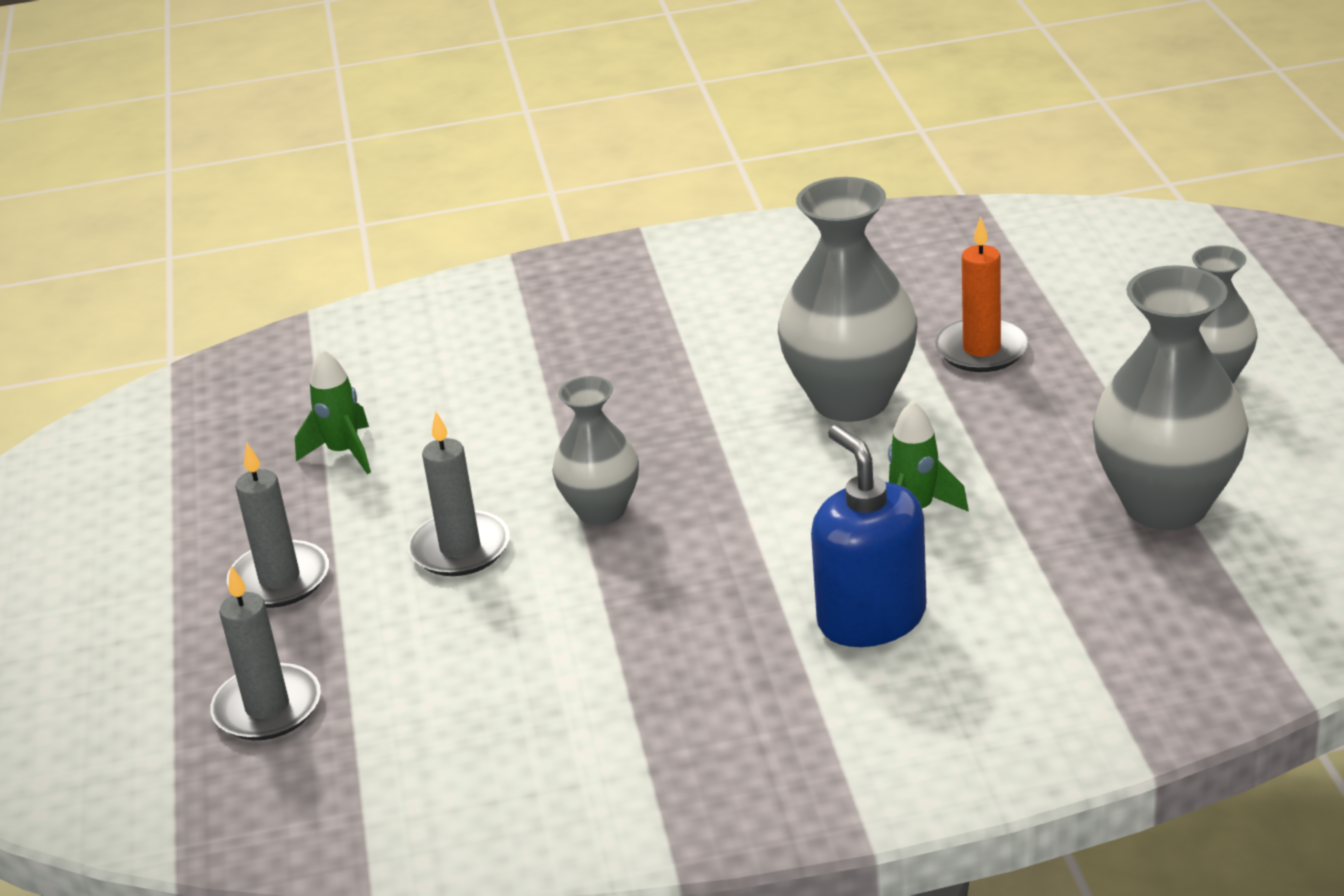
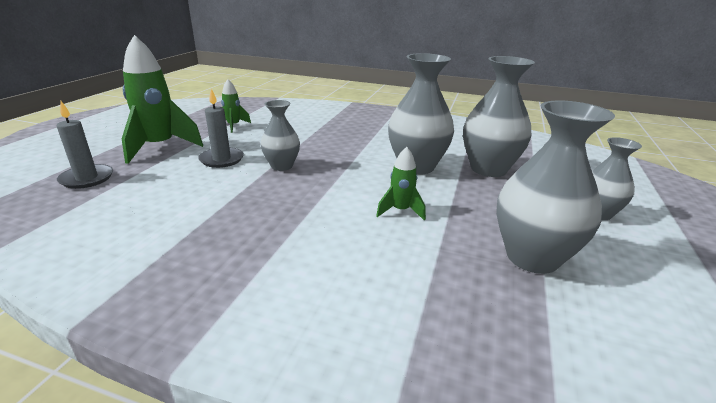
camera: 25 degrees right, 5 degrees down
(280, 579) = (160, 147): grey candle -> green rocket
(871, 618) = (330, 244): blue soap dispenser -> none
(981, 350) = (488, 169): orange candle -> grey vase

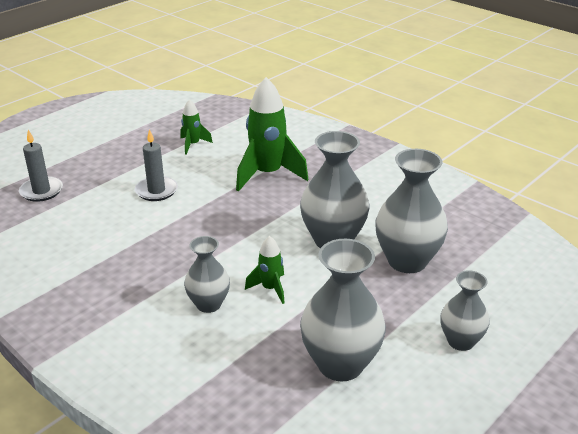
camera: 25 degrees right, 5 degrees up
(160, 147) = (112, 163): green rocket -> green rocket (268, 174)
(282, 166) = (204, 211): grey vase -> grey vase (208, 304)

